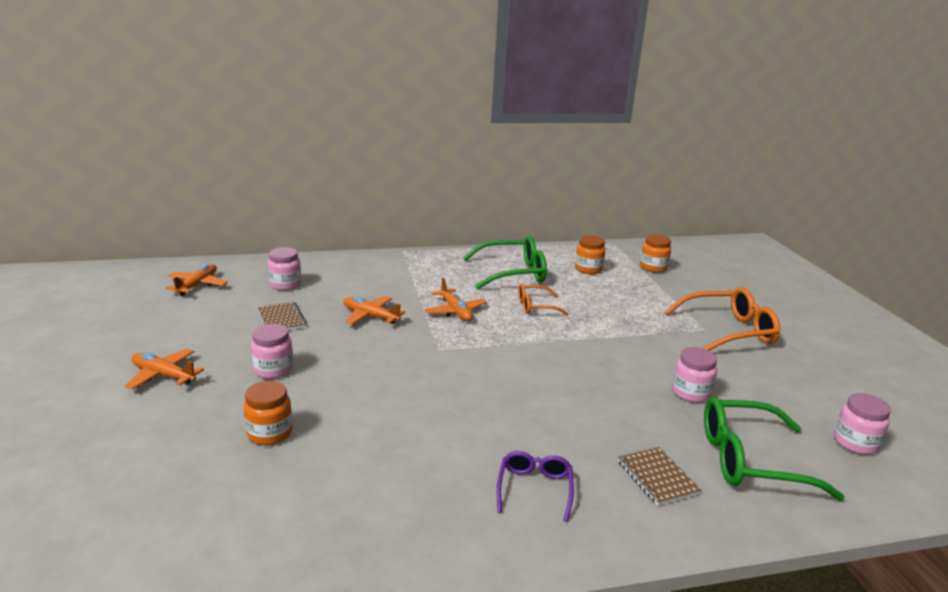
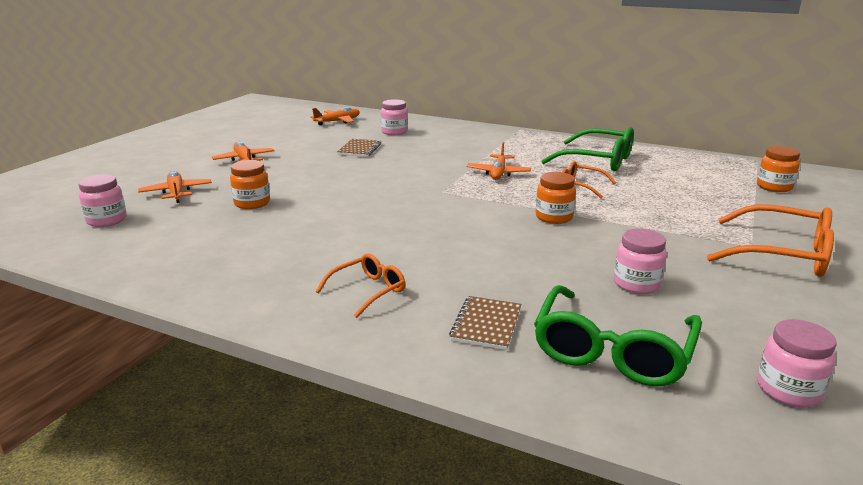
camera: 40 degrees right, 0 degrees up
(273, 370) = (309, 173): pink jar -> pink jar (107, 220)
(370, 316) = (424, 161): orange plane -> orange plane (176, 193)
(534, 489) = (368, 291): purple glasses -> orange glasses
(588, 269) = (687, 173): orange jar -> orange jar (554, 217)
(750, 460) = (612, 350): green glasses -> green glasses turned 105 degrees counterclockwise

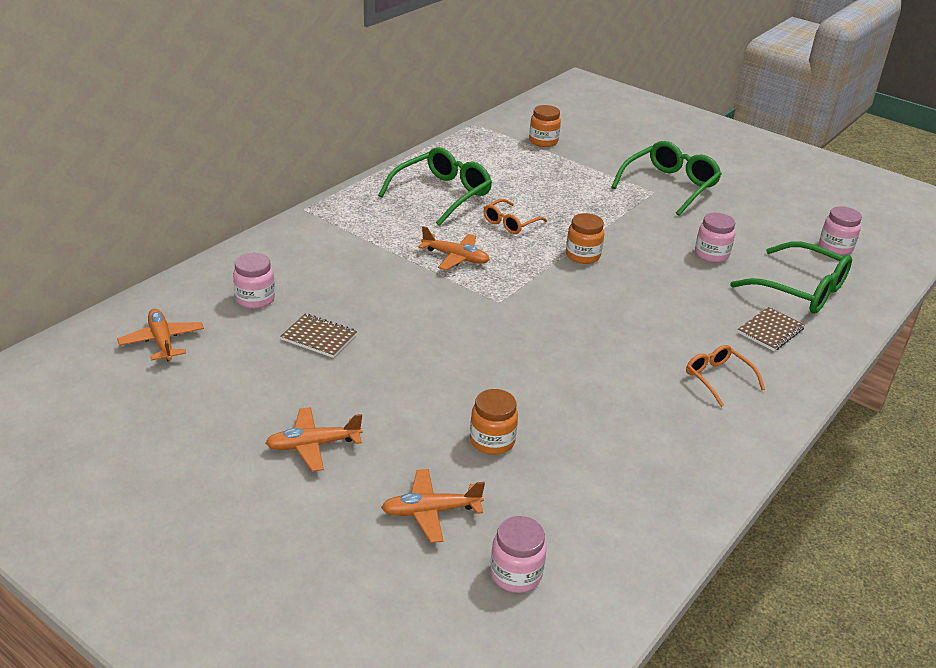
camera: 80 degrees left, 10 degrees up
(486, 324) = (770, 331): brown notebook -> brown notebook turned 75 degrees counterclockwise
(782, 254) = (669, 186): orange glasses -> green glasses

